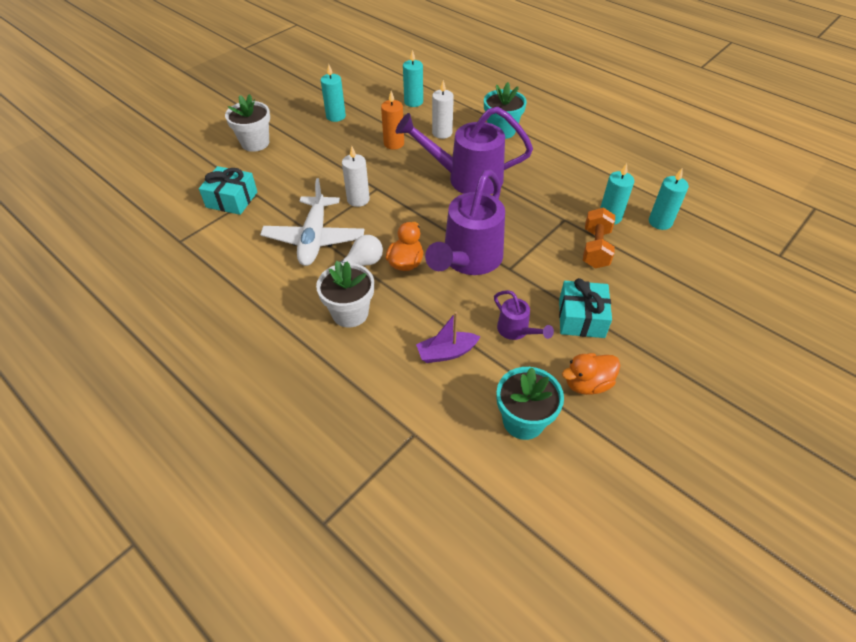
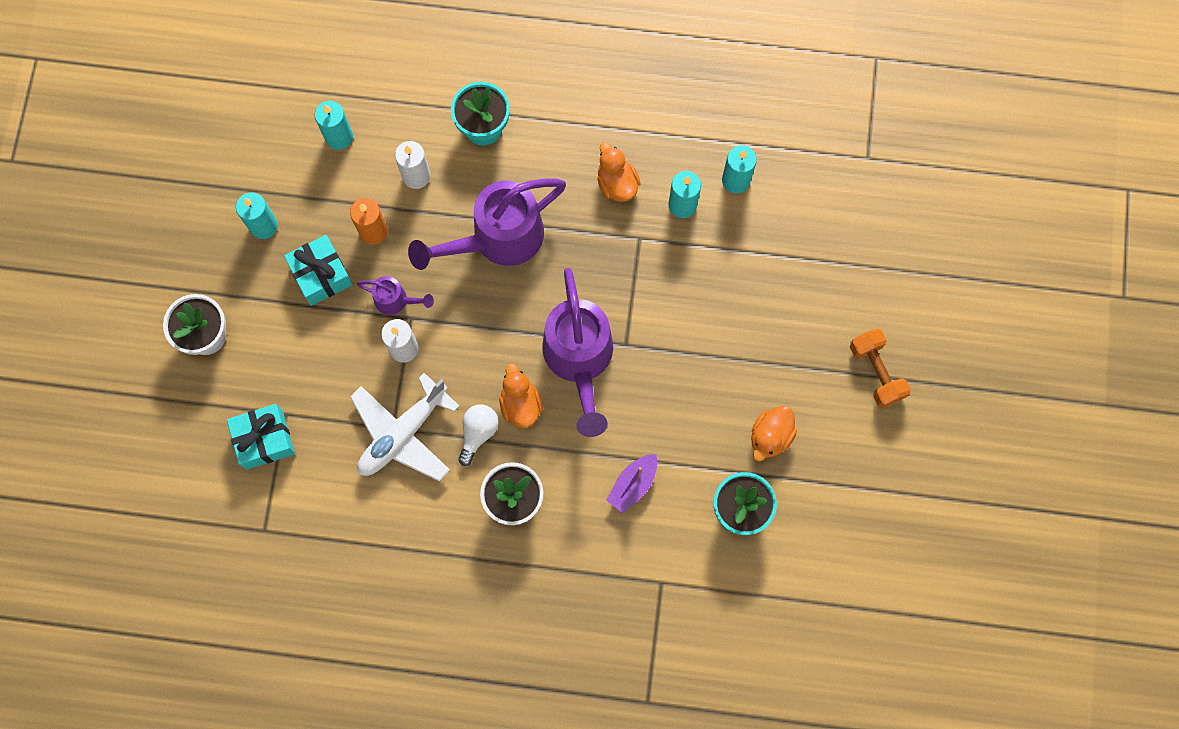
camera: 35 degrees left, 25 degrees up
(314, 238) = (403, 434): white plane -> white plane turned 75 degrees clockwise
(516, 330) = (678, 418): purple watering can -> purple watering can (395, 300)
(569, 188) = (617, 184): none -> orange duck
(581, 318) = (727, 364): turquoise gift -> turquoise gift (321, 275)
(595, 248) = (692, 262): orange dumbbell -> orange dumbbell (876, 372)

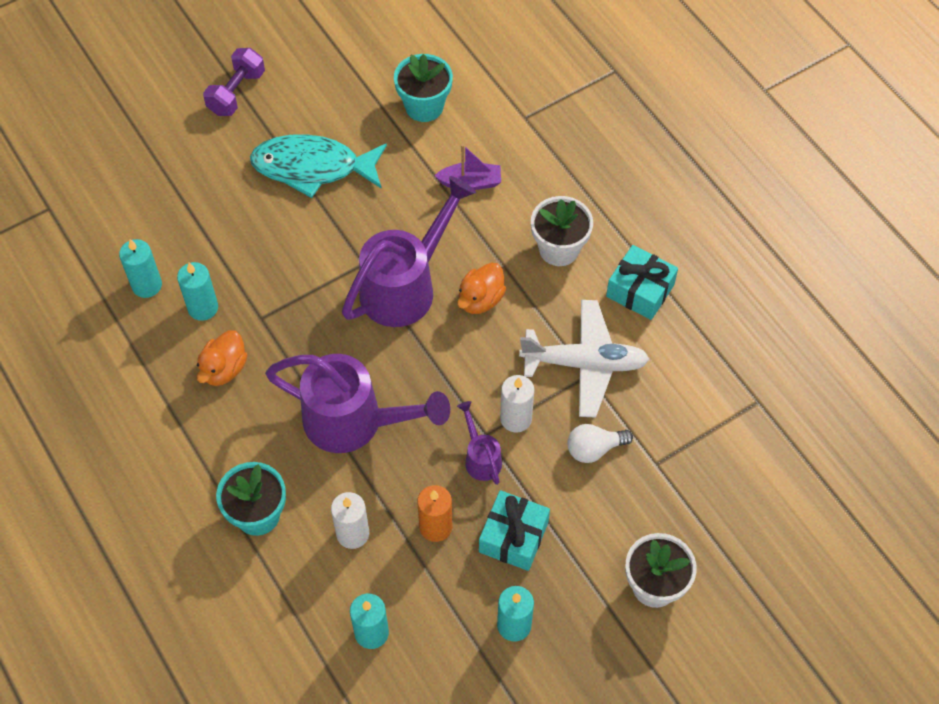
camera: 130 degrees left, 15 degrees down
(264, 439) = (691, 462): turquoise gift -> turquoise gift (640, 290)
(478, 433) = (532, 311): white light bulb -> white light bulb (594, 449)
(748, 375) = (313, 167): none -> turquoise fish
(770, 437) = (350, 124): orange duck -> none
(876, 372) = (236, 93): orange dumbbell -> purple dumbbell

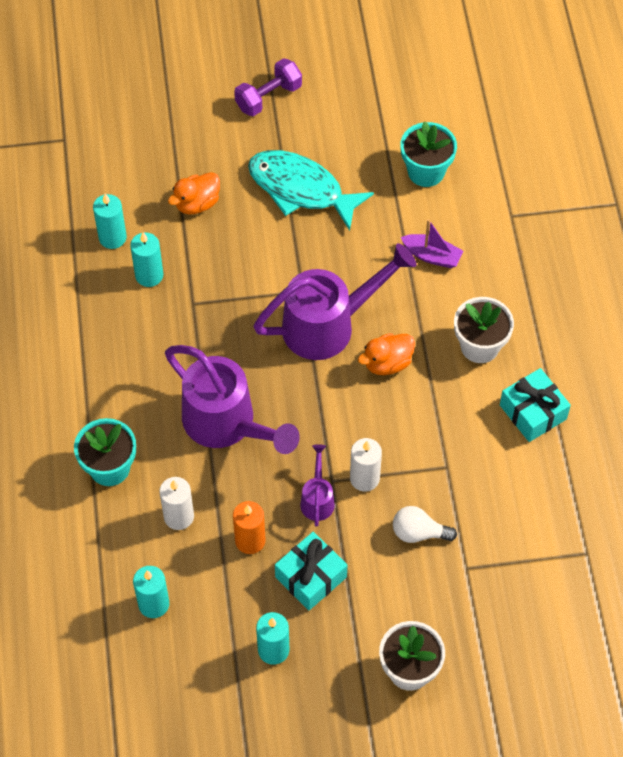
camera: 25 degrees right, 0 degrees up
(224, 369) = (141, 335): orange duck -> orange duck (197, 203)
(584, 364) = (449, 456): white plane -> none

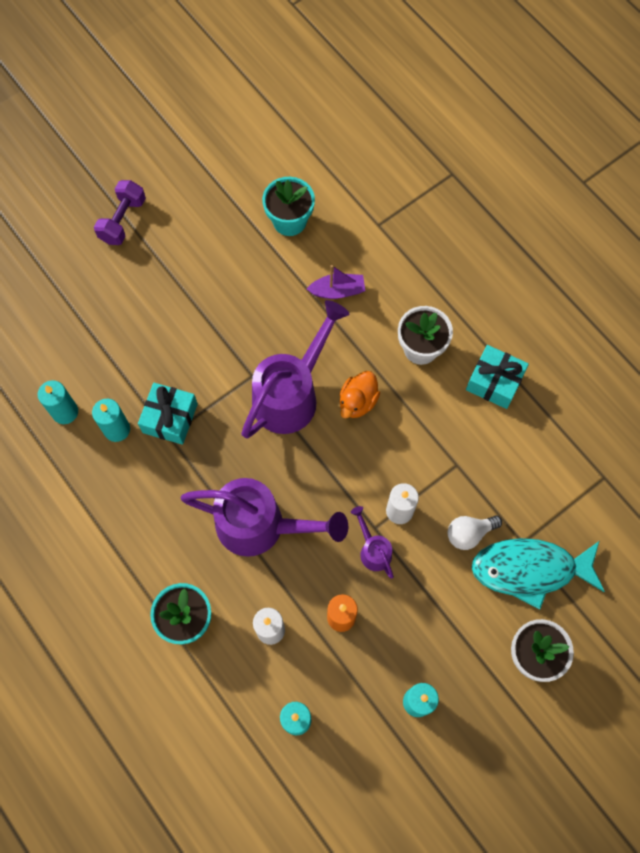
camera: 30 degrees left, 10 degrees up
(197, 203) = (119, 344): orange duck -> none
(301, 189) = (198, 287): turquoise fish -> turquoise fish (530, 570)
(311, 577) = (408, 621): turquoise gift -> turquoise gift (170, 418)

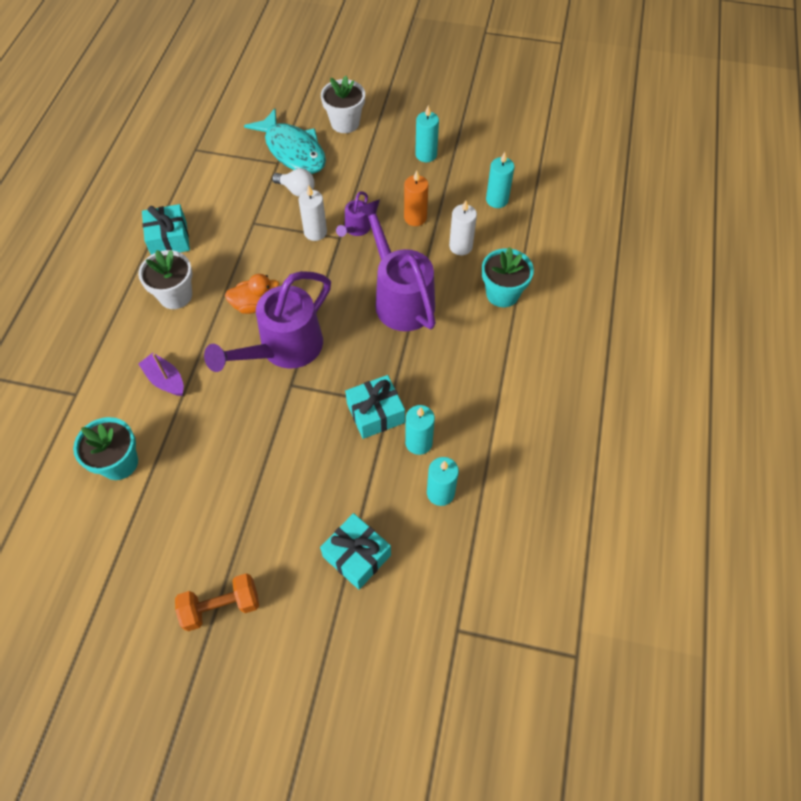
camera: 130 degrees left, 10 degrees down
(76, 322) = (357, 556): none -> turquoise gift
(123, 220) = (221, 606): purple dumbbell -> orange dumbbell
(291, 394) = (284, 349): purple watering can -> purple watering can turned 45 degrees counterclockwise

